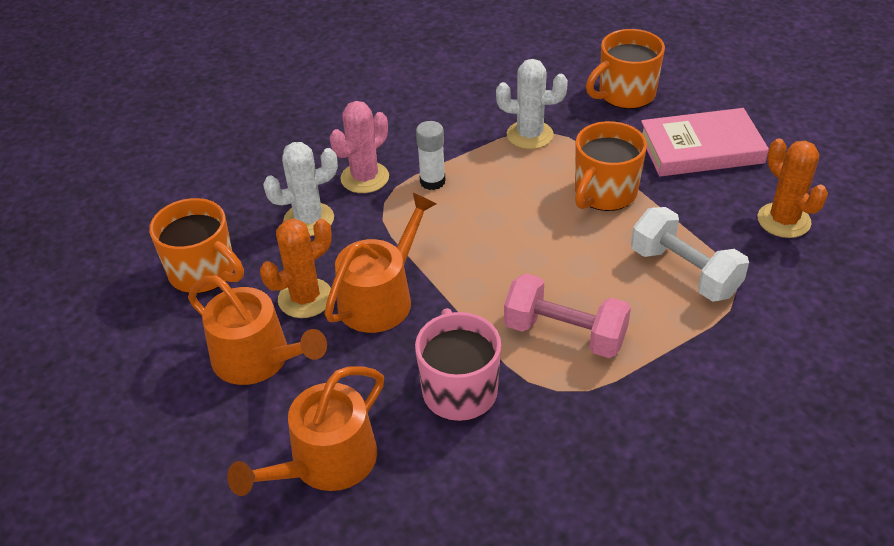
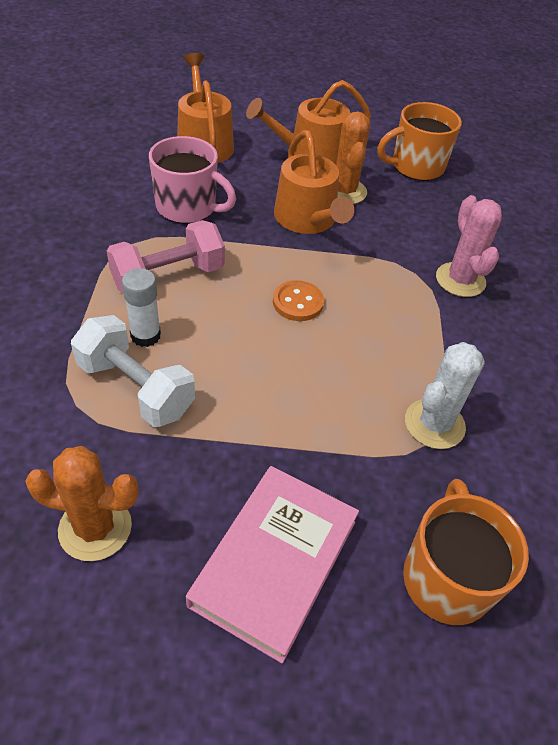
camera: 120 degrees right, 5 degrees up
(309, 220) = (431, 229): white cactus -> none
(432, 181) = (419, 314): white glue stick -> white glue stick (145, 335)
(498, 245) = (298, 302): none -> orange button
(604, 193) = (289, 414): orange mug -> none
(684, 272) = (136, 388): white dumbbell -> white dumbbell turned 45 degrees clockwise

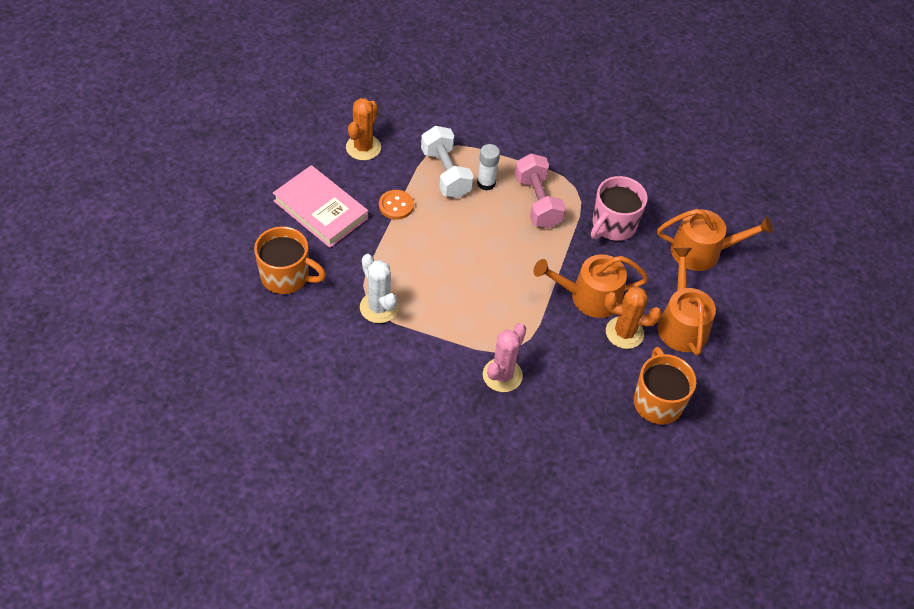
camera: 105 degrees right, 5 degrees up
(136, 388) = (445, 173): white dumbbell -> white dumbbell turned 75 degrees counterclockwise
(298, 302) = (499, 266): orange button -> orange button (396, 205)
(460, 280) = (502, 375): pink cactus -> pink cactus turned 60 degrees counterclockwise

